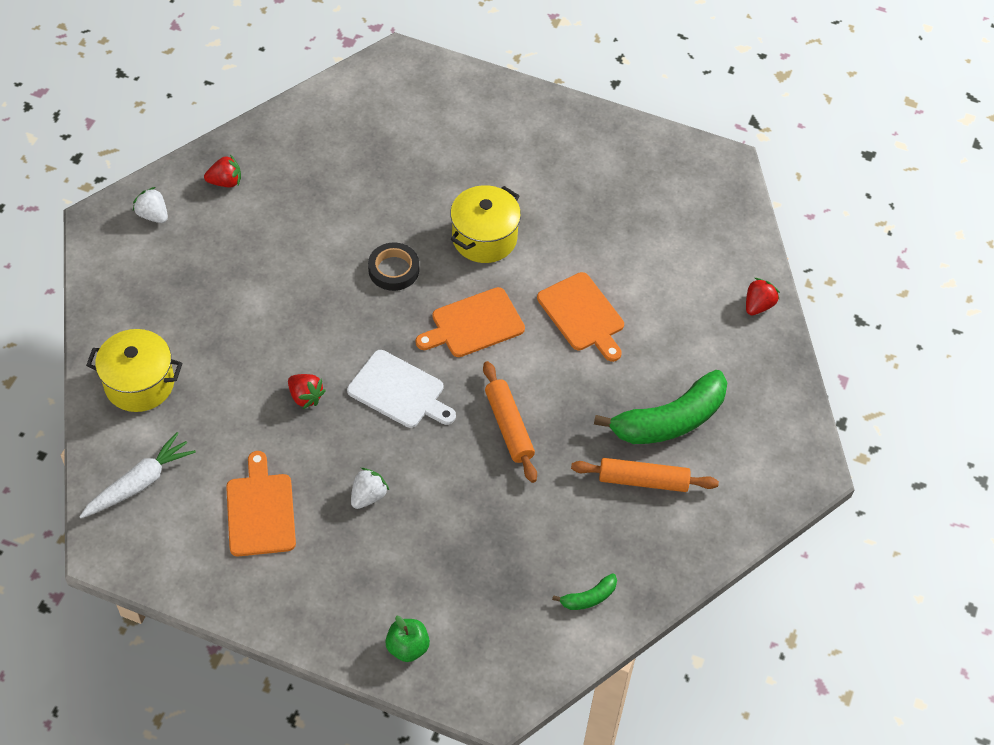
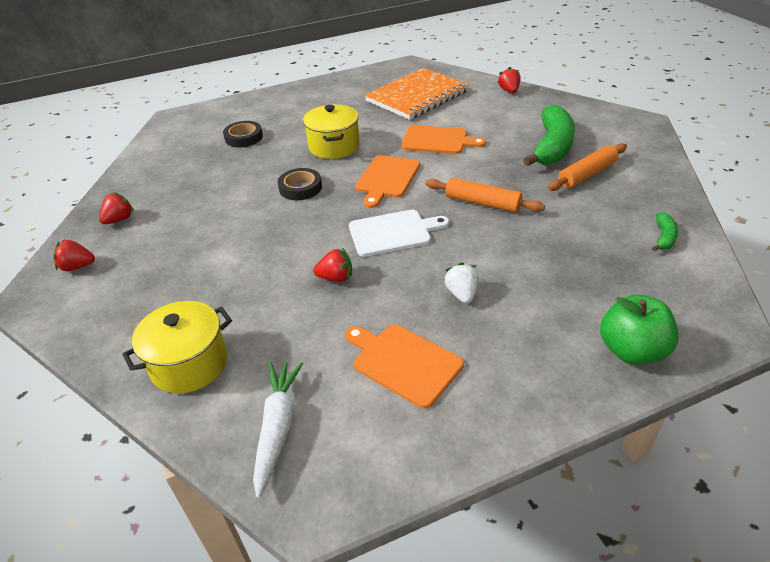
camera: 40 degrees left, 15 degrees down
(153, 215) = (77, 267): white strawberry -> red strawberry
(407, 647) = (631, 351): green apple -> green apple, size x1.54
(425, 151) = (244, 137): none -> black tape
(656, 230) = (417, 96): none -> orange notebook

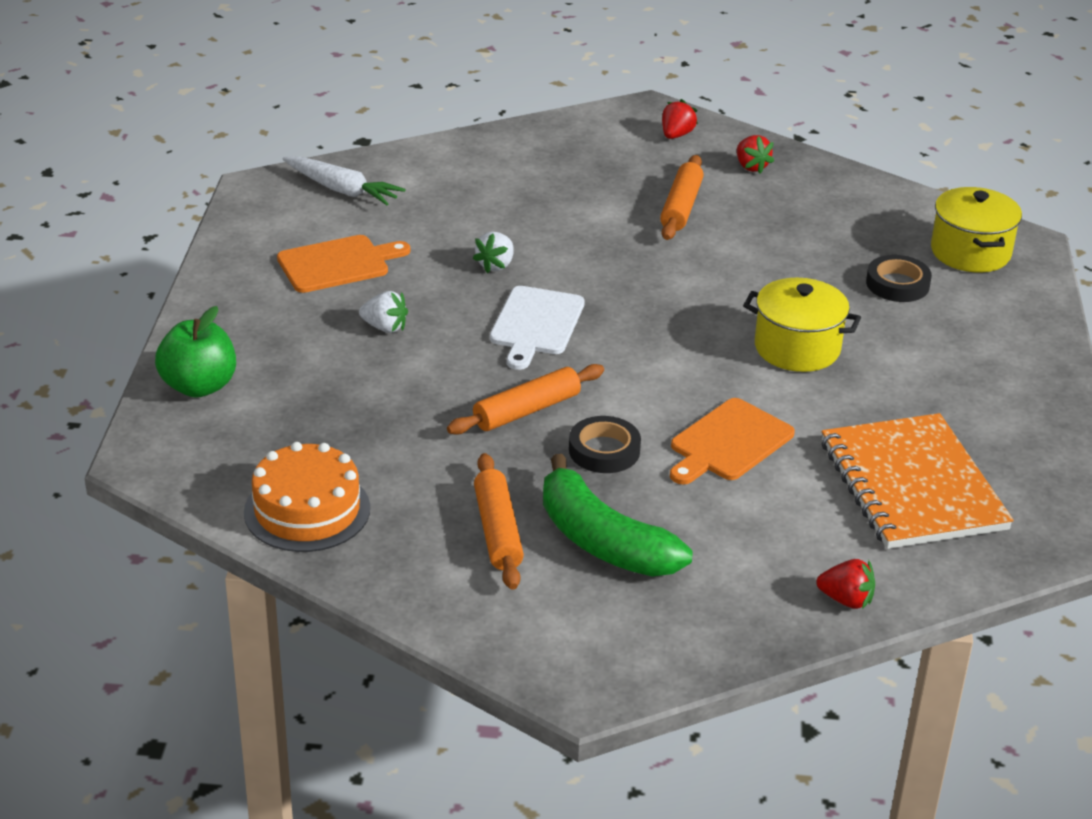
camera: 115 degrees right, 5 degrees down
(189, 364) = (461, 167): yellow pot -> yellow pot (970, 252)
(196, 228) = (681, 207): none -> orange rolling pin
(300, 188) = (705, 292): black tape -> black tape (604, 450)
(336, 278) = (496, 265): red strawberry -> white strawberry
(387, 178) = (662, 361): orange cutting board -> none
(664, 237) = (307, 510): green banana -> orange cake

